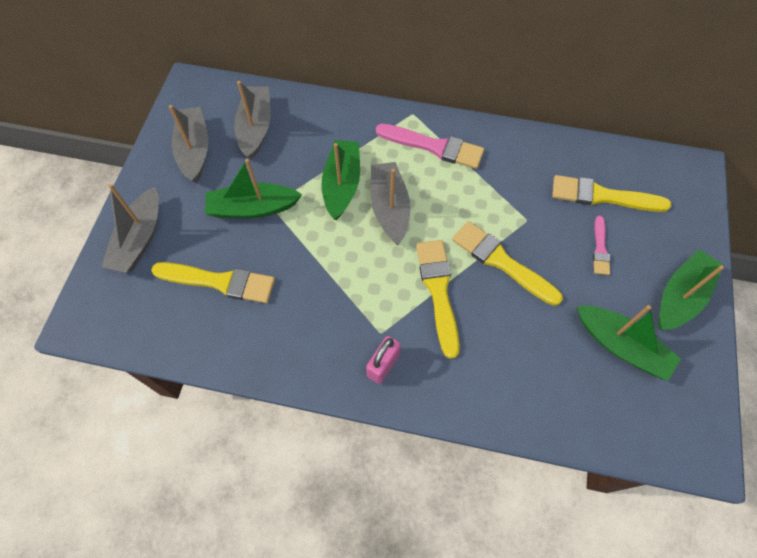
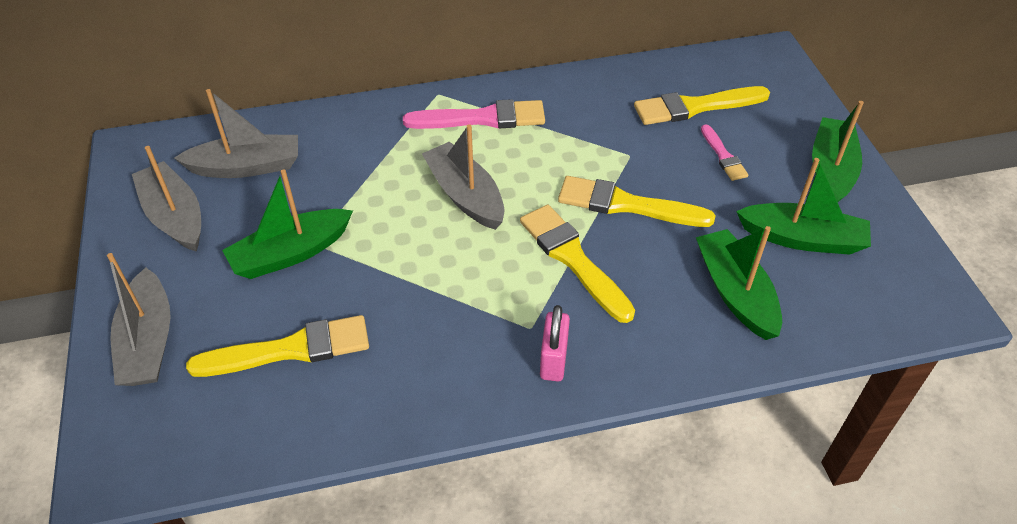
camera: 25 degrees left, 15 degrees down
(256, 128) = (247, 167): grey boat -> grey boat turned 105 degrees clockwise
(342, 184) = (393, 191): green boat -> green boat (735, 292)

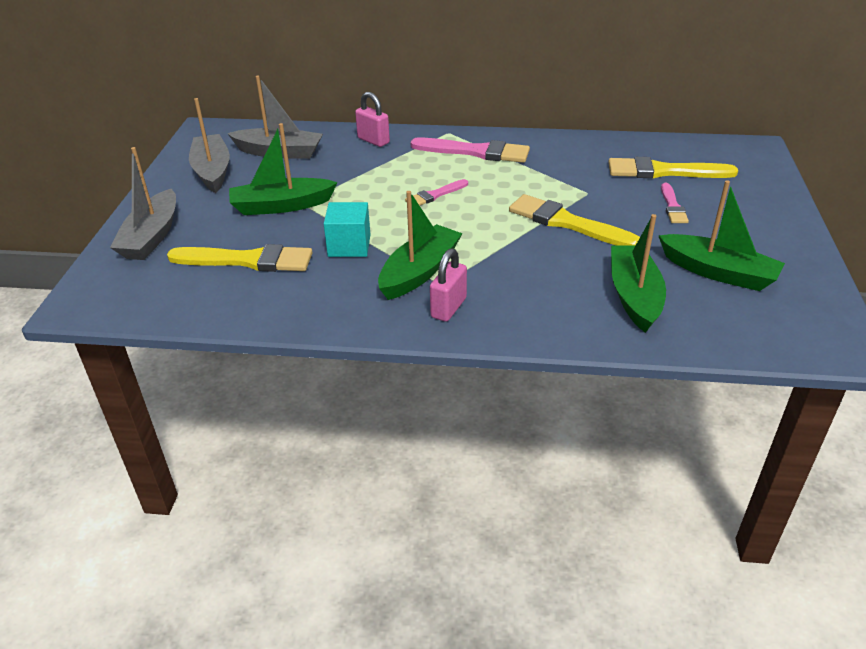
camera: 20 degrees right, 10 degrees down
(354, 124) = (373, 140): none -> pink padlock
(401, 296) = (349, 246): none -> turquoise cube
(465, 195) = (435, 195): grey boat -> pink brush
(573, 259) = (501, 249): yellow brush -> none
(831, 171) = (771, 232): green boat -> green boat (420, 272)

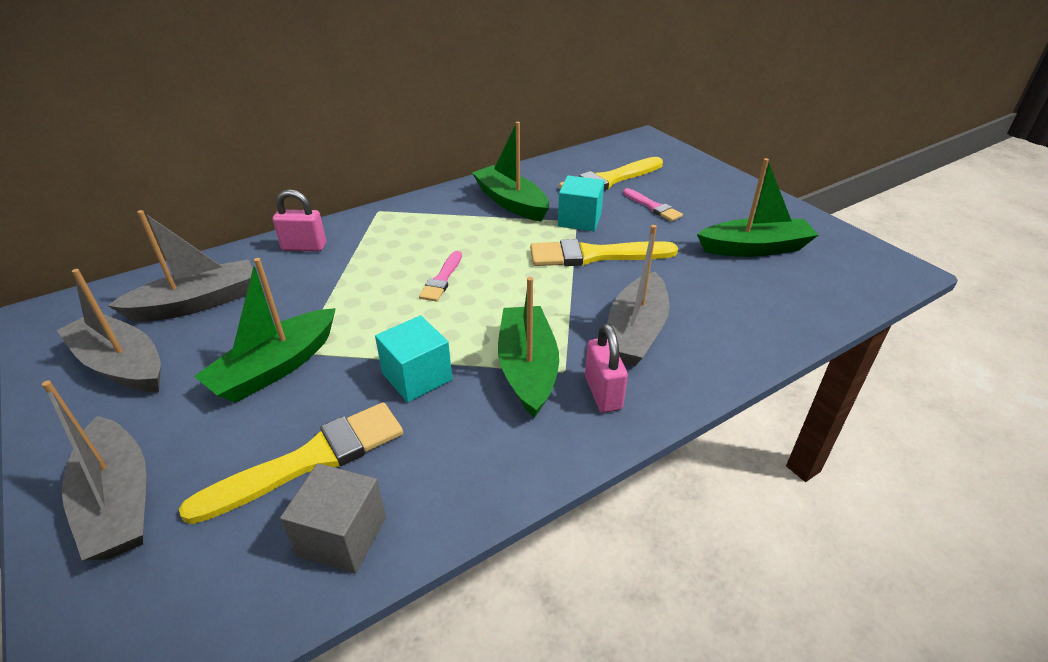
camera: 40 degrees left, 0 degrees up
(224, 302) = (342, 536): none -> grey cube
(475, 152) = (429, 220): pink brush -> none
(523, 284) = (635, 332): none -> grey boat
(592, 193) = (579, 220): none -> turquoise cube
(634, 296) = (729, 298): green boat -> green boat (511, 202)

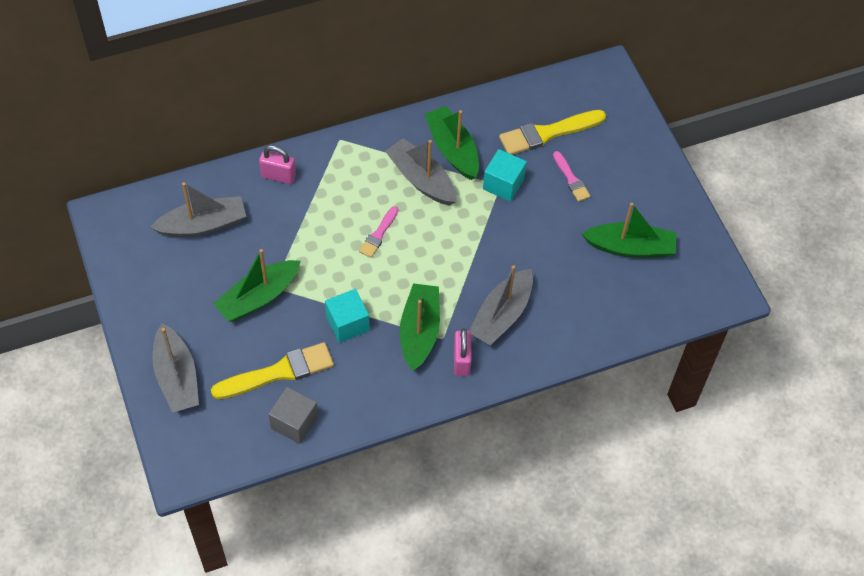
camera: 10 degrees right, 20 degrees up
(121, 365) = (161, 274): grey boat -> grey boat (421, 179)
(595, 255) = (501, 231): yellow brush -> none

